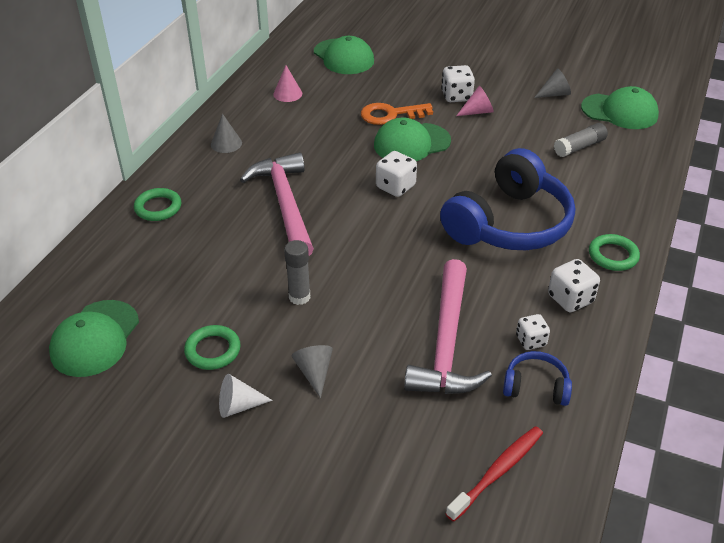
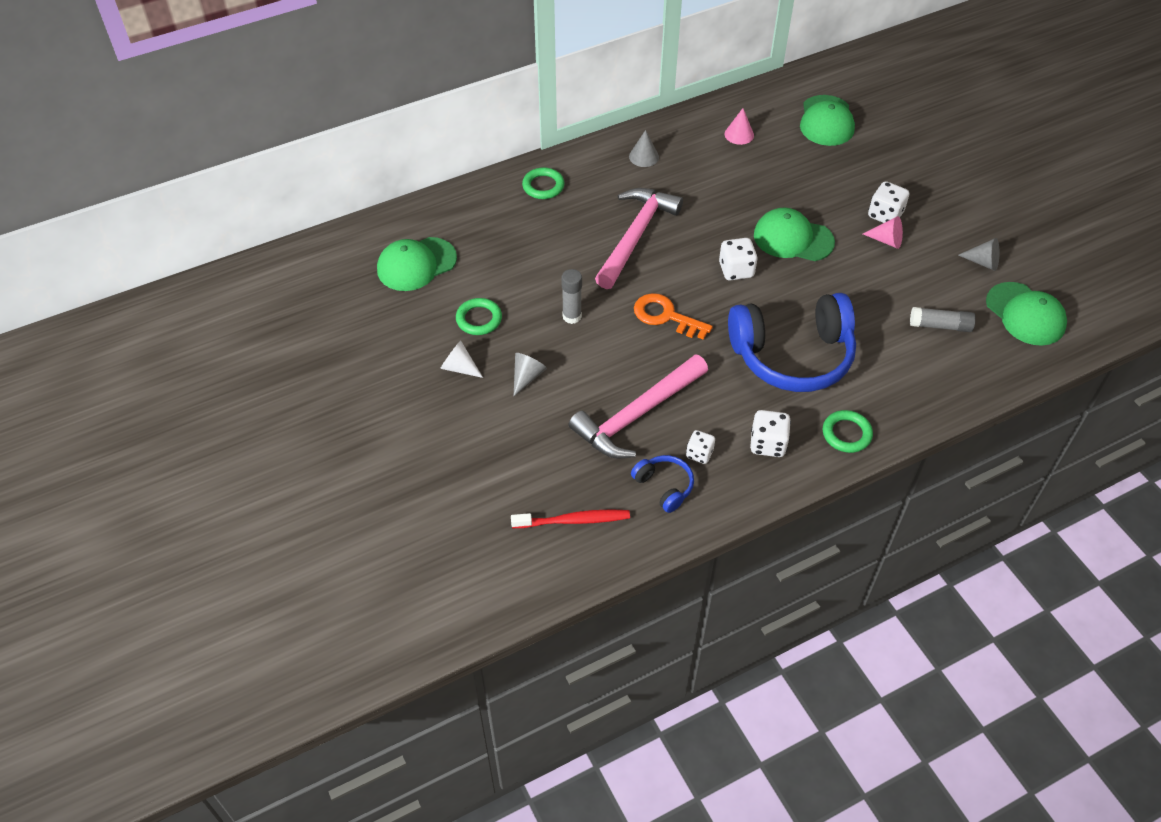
camera: 40 degrees right, 10 degrees up
(390, 115) = (805, 201): orange key -> orange key (665, 316)

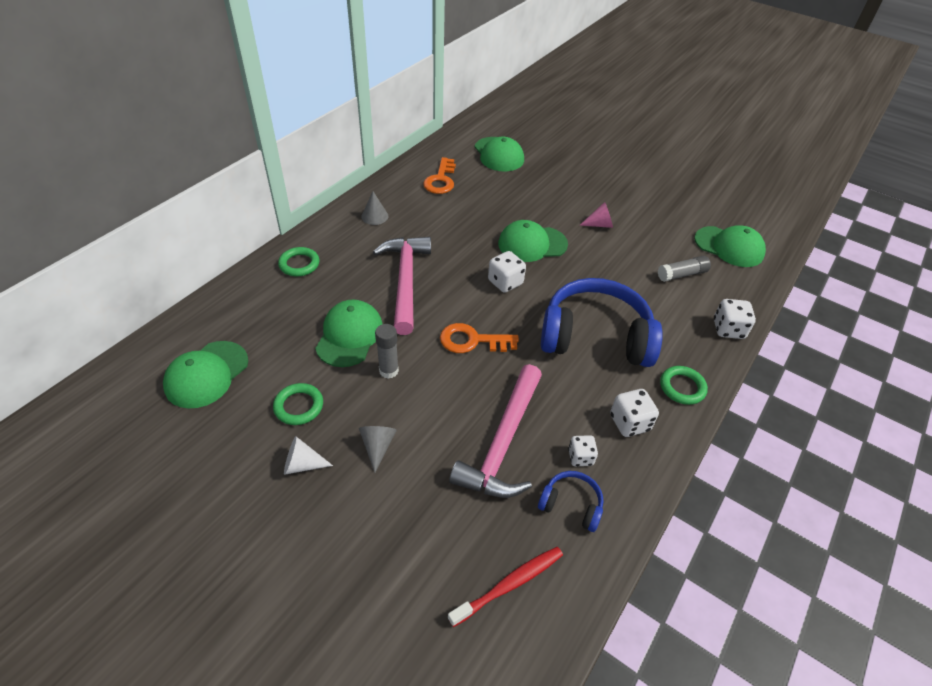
camera: 30 degrees left, 5 degrees down
(554, 272) = (349, 335): none -> green cap
(739, 134) = (441, 180): pink cone -> orange key
(792, 355) = (595, 337): blue headphones -> blue headphones turned 135 degrees counterclockwise
(885, 215) = (585, 207): white dice -> white dice (728, 329)
(983, 262) = (674, 220): grey cone -> none

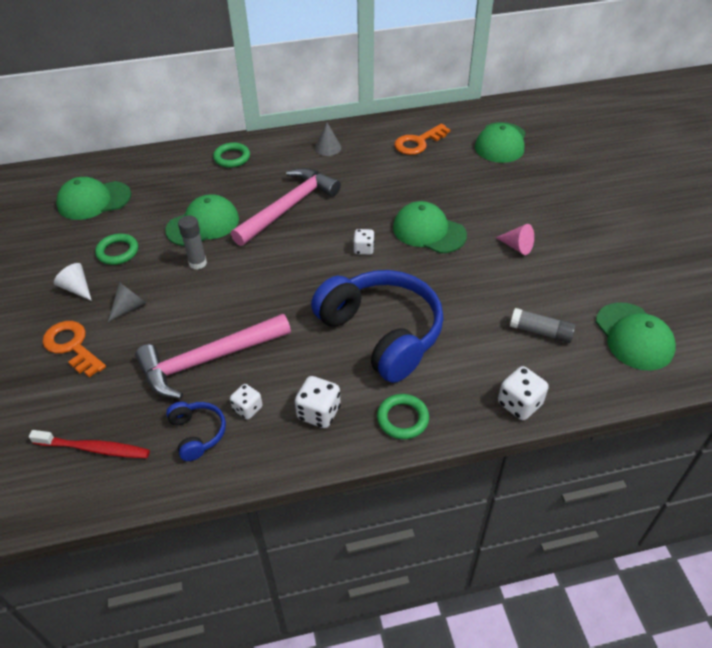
camera: 45 degrees right, 0 degrees up
(472, 341) = (280, 277): orange key -> orange key (72, 346)
(505, 282) = (364, 249): white dice -> white dice, size x0.67

